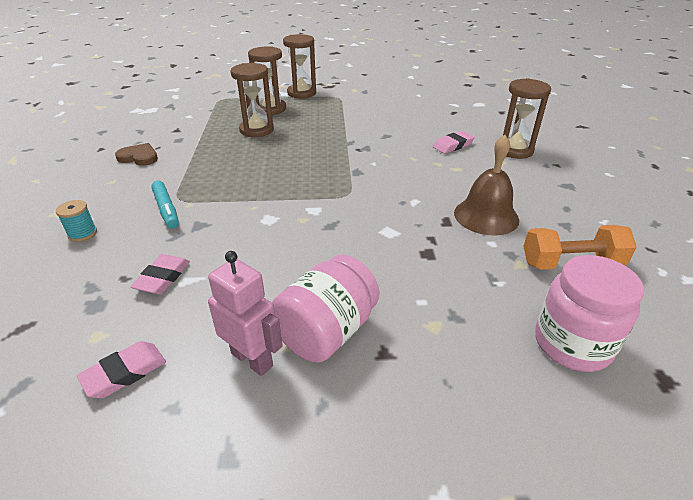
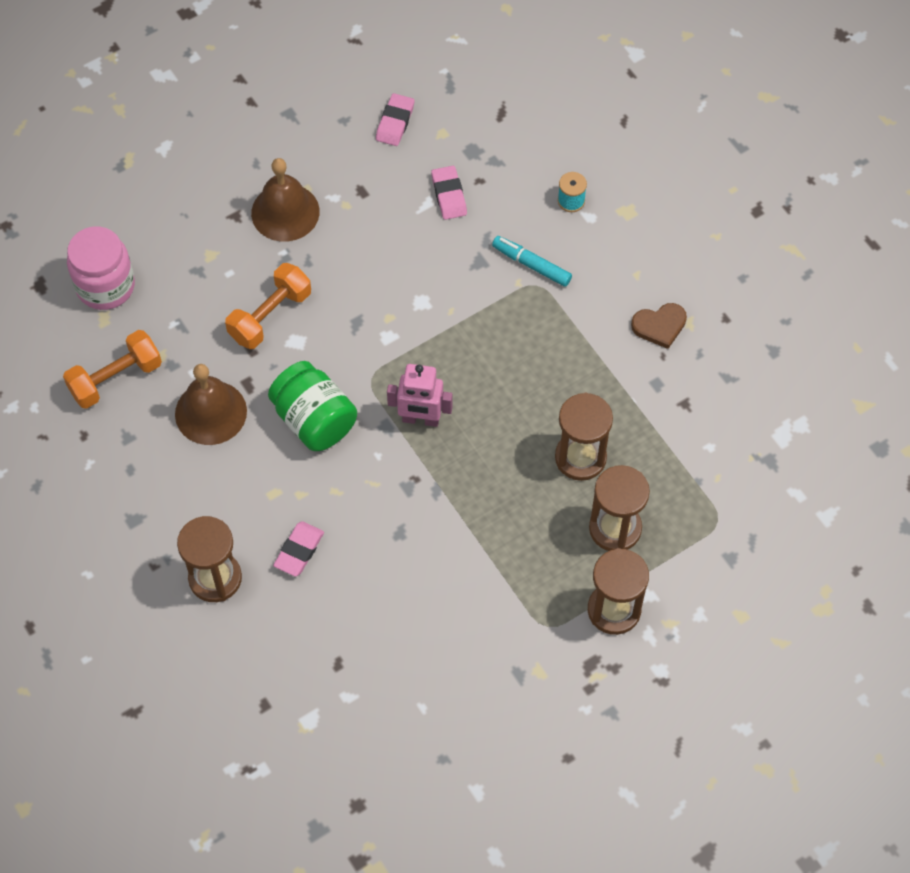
camera: 150 degrees right, 25 degrees up
(252, 359) = (321, 169): pink robot -> pink robot (420, 419)
(327, 332) = (285, 212): pink jar -> brown bell
(400, 254) = (270, 316): none -> orange dumbbell
(405, 188) = (314, 420): none -> green jar

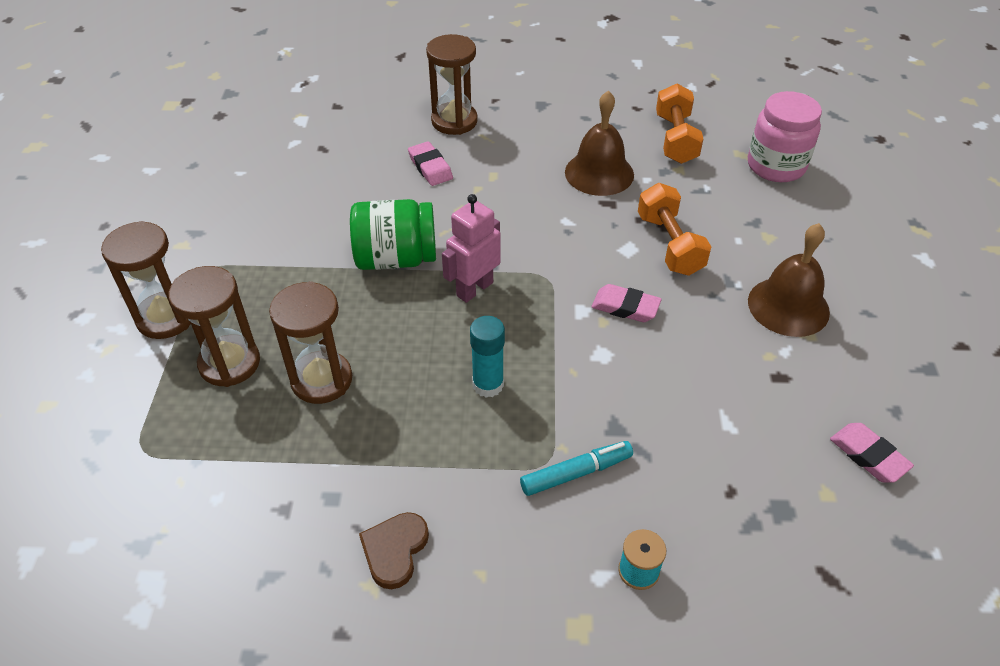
camera: 125 degrees right, 15 degrees down
(314, 420) = (537, 225): green jar -> green jar (396, 258)
(449, 195) = (727, 450): pink eraser -> pink eraser (625, 307)
(503, 354) = (488, 385): none -> turquoise glue stick

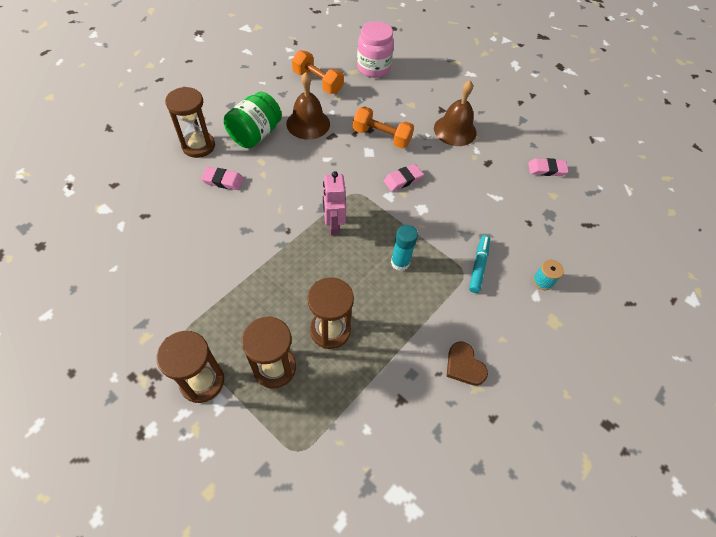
camera: 55 degrees left, 10 degrees up
(396, 258) = (276, 241): green jar -> green jar (255, 134)

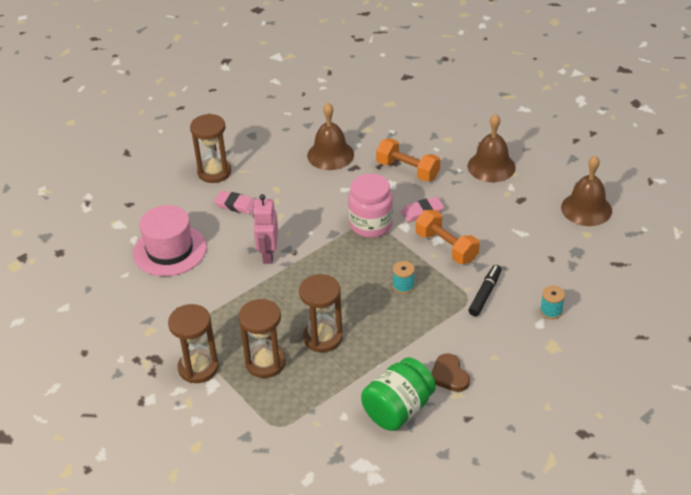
camera: 15 degrees right, 15 degrees down
(160, 236) = (170, 250): none -> pink hat
(255, 134) = (273, 163): green jar -> green jar (398, 409)
(317, 82) = (347, 114): orange dumbbell -> orange dumbbell (446, 247)
(333, 225) = (341, 249): pink robot -> pink robot (268, 255)
(373, 68) = (412, 101): pink jar -> pink jar (371, 225)
(400, 263) = (403, 286): turquoise glue stick -> turquoise spool
(478, 266) = (485, 294): turquoise marker -> black marker
(546, 169) = (586, 209): pink eraser -> brown bell

